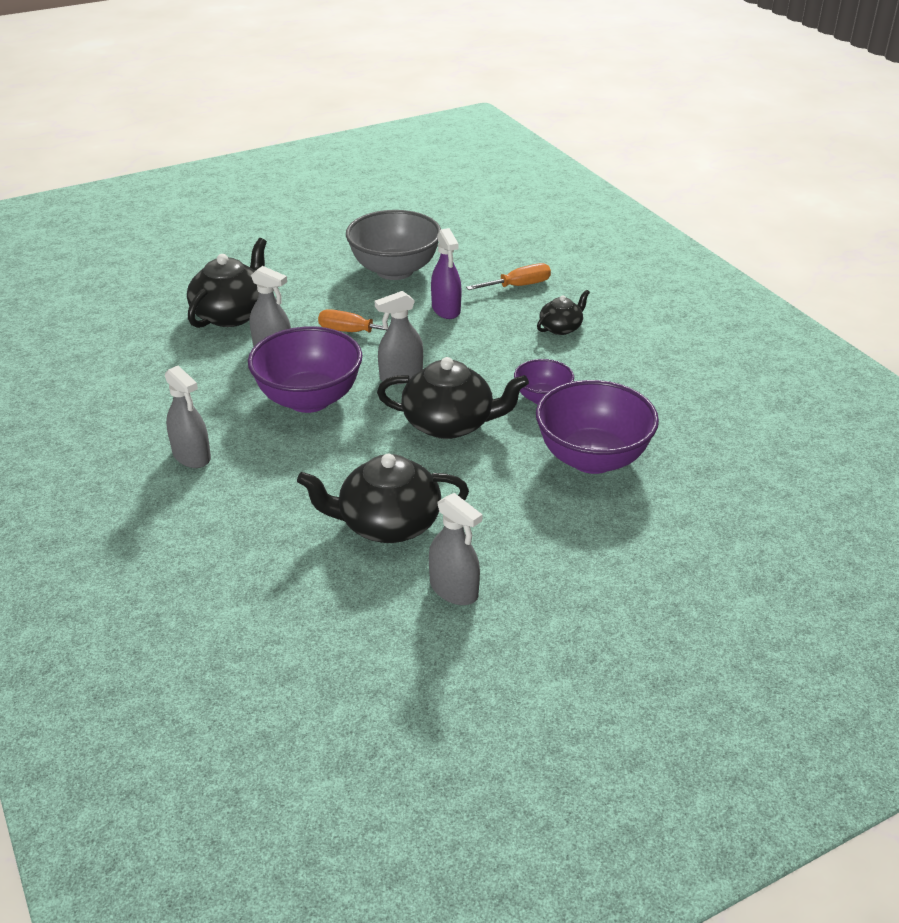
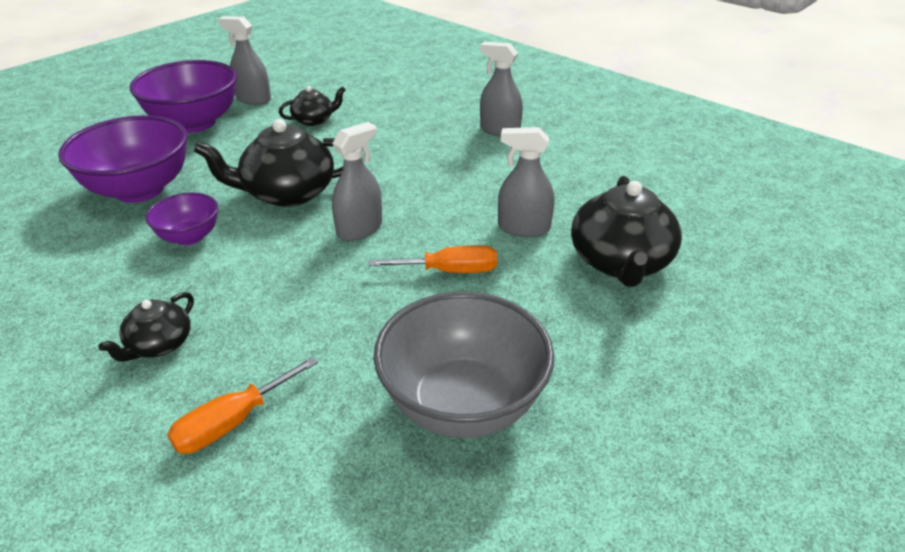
camera: 160 degrees right, 0 degrees up
(309, 399) = (440, 187): purple bowl -> purple bowl (195, 123)
(388, 523) = (314, 120): black teapot -> black teapot, size x0.54
(446, 309) = (342, 338): purple spray bottle -> none

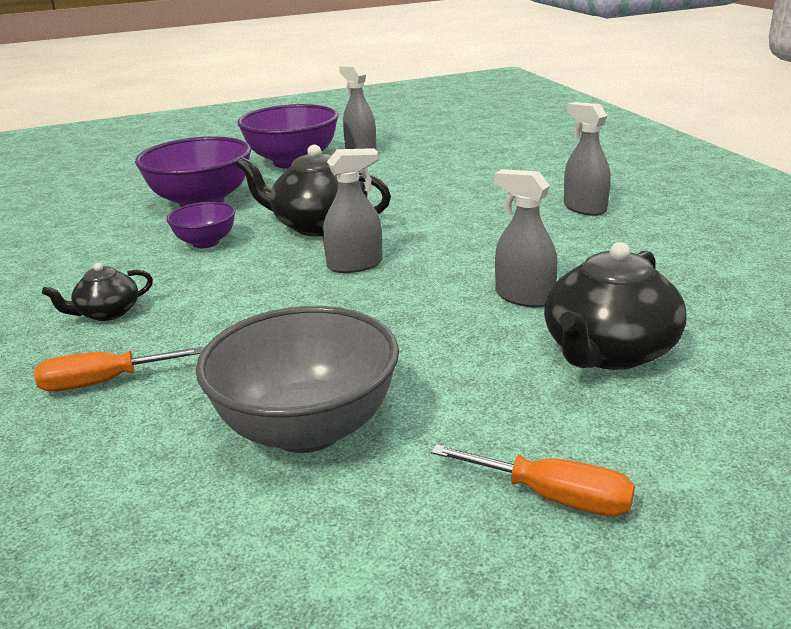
camera: 30 degrees right, 10 degrees down
(314, 120) = (399, 173): black teapot -> none
(450, 271) = (407, 317): orange screwdriver -> orange screwdriver (553, 497)

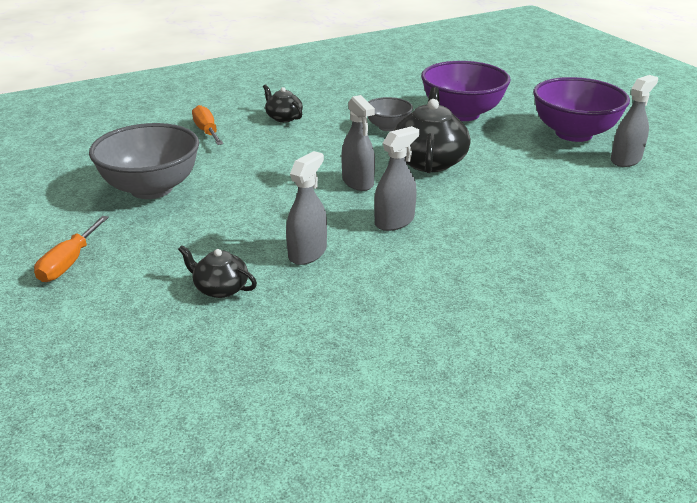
camera: 80 degrees right, 5 degrees up
(206, 243) = (388, 127): purple bowl -> grey bowl
(584, 208) = (512, 287): grey spray bottle -> grey spray bottle (394, 221)
(608, 351) = (220, 288): black teapot -> black teapot, size x0.54

